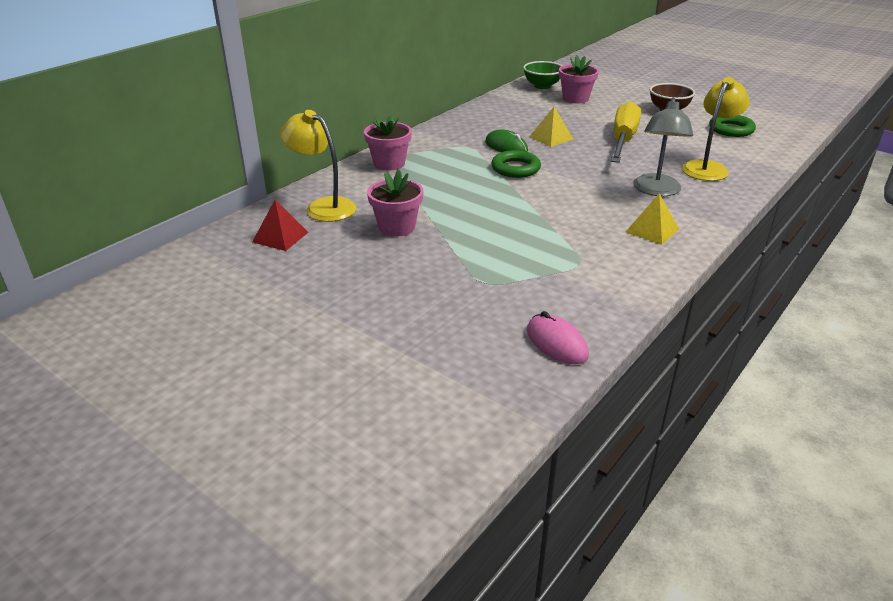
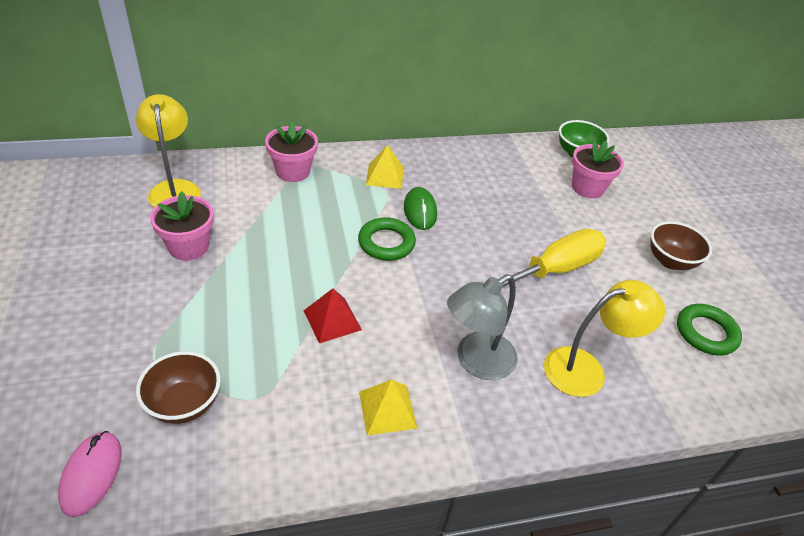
camera: 35 degrees right, 10 degrees up
(280, 237) = (101, 201): red pyramid -> red pyramid (332, 320)
(545, 288) = (184, 404): none -> brown bowl
(551, 138) = (480, 225): yellow pyramid -> yellow pyramid (385, 175)

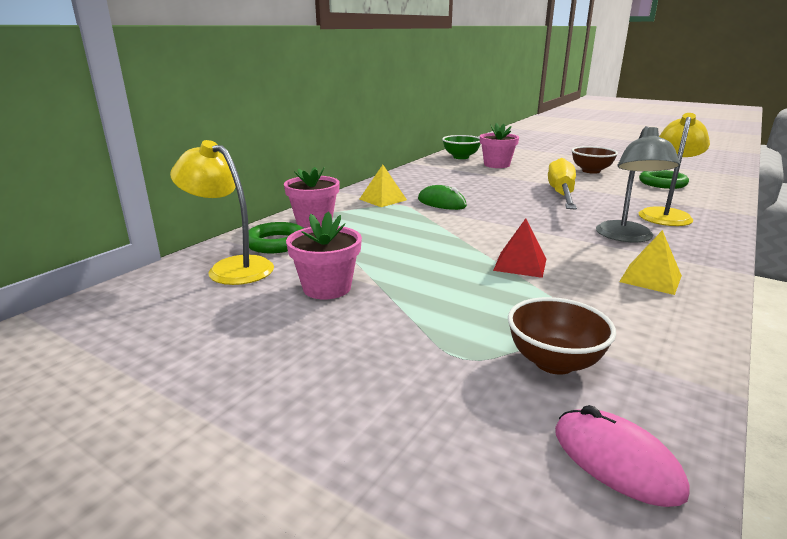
camera: 40 degrees left, 20 degrees down
(386, 243) = (458, 221): green ring -> green ring (276, 243)

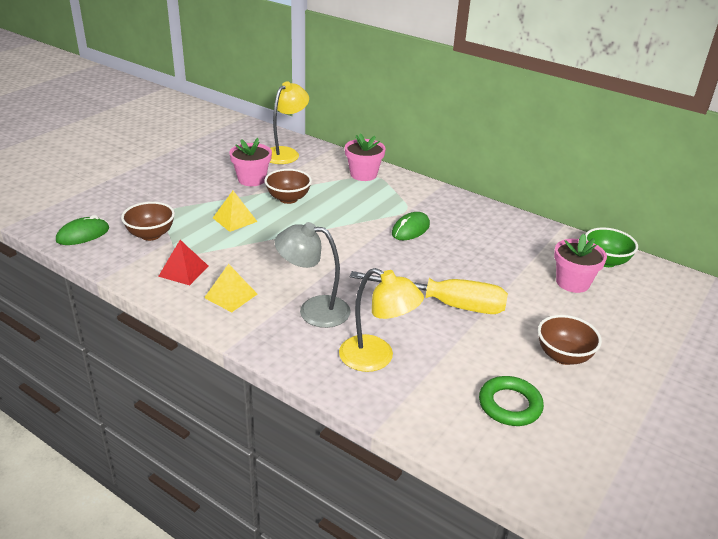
camera: 90 degrees right, 10 degrees up
(276, 243) = (322, 163): green ring -> none
(383, 199) = (419, 202): yellow pyramid -> yellow pyramid (235, 219)
(388, 259) = (288, 199): none -> brown bowl
(520, 264) = (268, 246): red pyramid -> red pyramid (183, 271)
(616, 461) = (83, 234): pink mouse -> green mouse

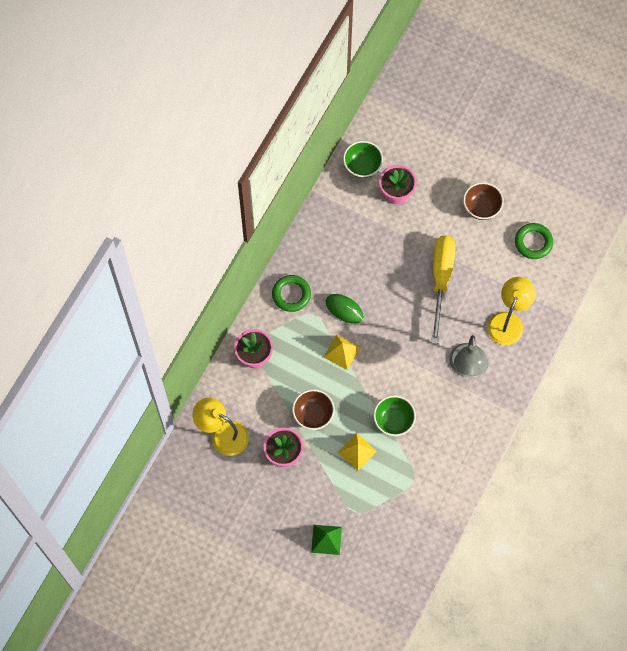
camera: 95 degrees left, 35 degrees up
(83, 234) = (405, 566): green mouse -> none
(147, 193) = (326, 539): none -> green pyramid
(151, 235) = (394, 512): brown bowl -> none
(183, 271) = (439, 470): red pyramid -> none
(231, 296) = (462, 428): yellow pyramid -> yellow pyramid (341, 352)
(261, 246) = (393, 421): none -> green bowl
(431, 200) = (291, 294): none -> green ring

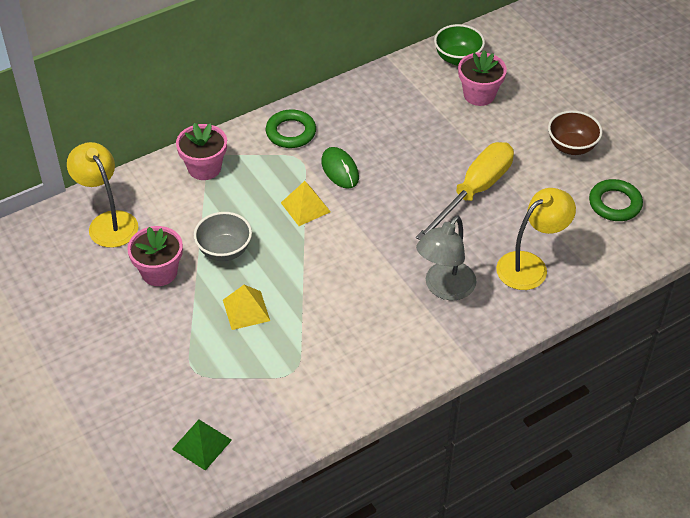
camera: 30 degrees right, 20 degrees down
(313, 415) = (224, 250): brown bowl -> grey bowl
(326, 539) = (136, 382): green pyramid -> green pyramid (202, 444)
(393, 421) = (314, 300): green bowl -> none

